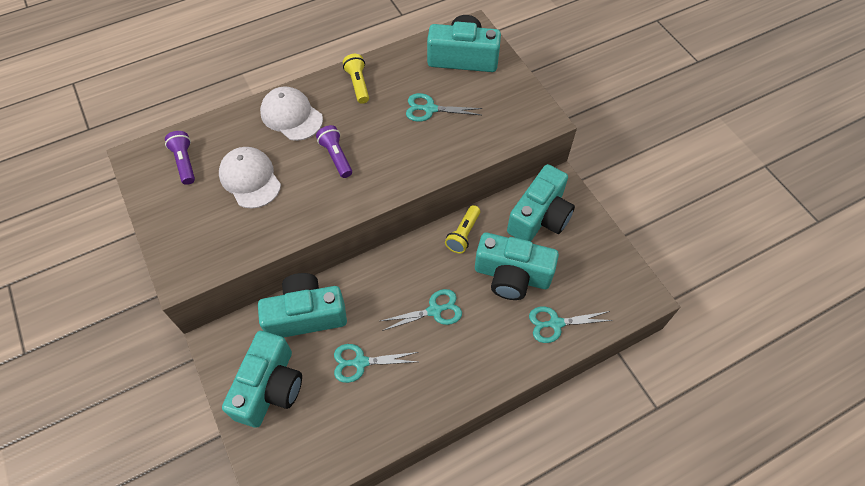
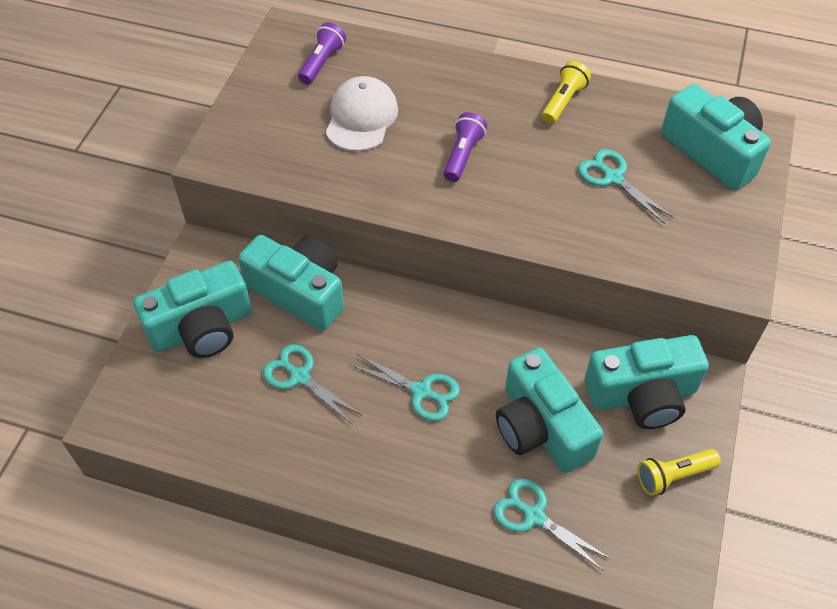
camera: 45 degrees right, 5 degrees down
(291, 116) = (462, 87): white cap -> none
(463, 234) = (534, 344): yellow flashlight -> yellow flashlight (673, 476)

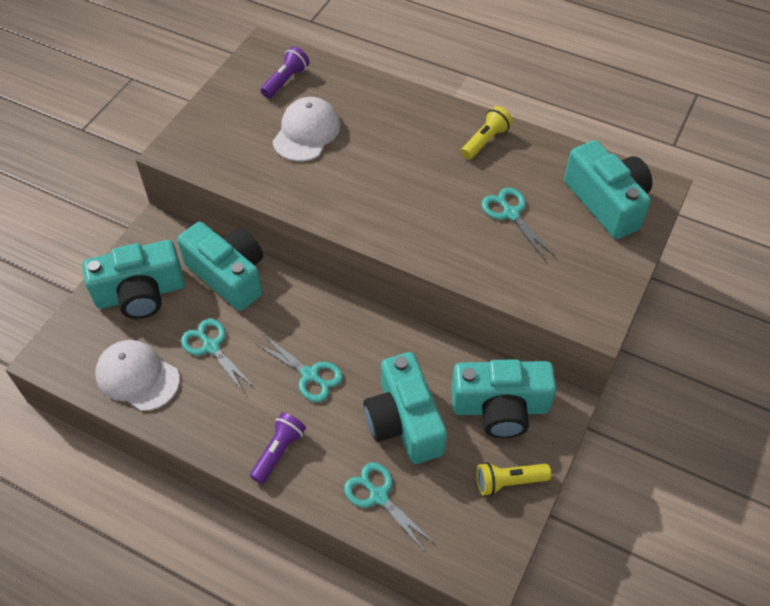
camera: 10 degrees right, 0 degrees up
(222, 424) = (137, 377): none -> white cap
(463, 155) = (385, 176): purple flashlight -> purple flashlight (278, 452)

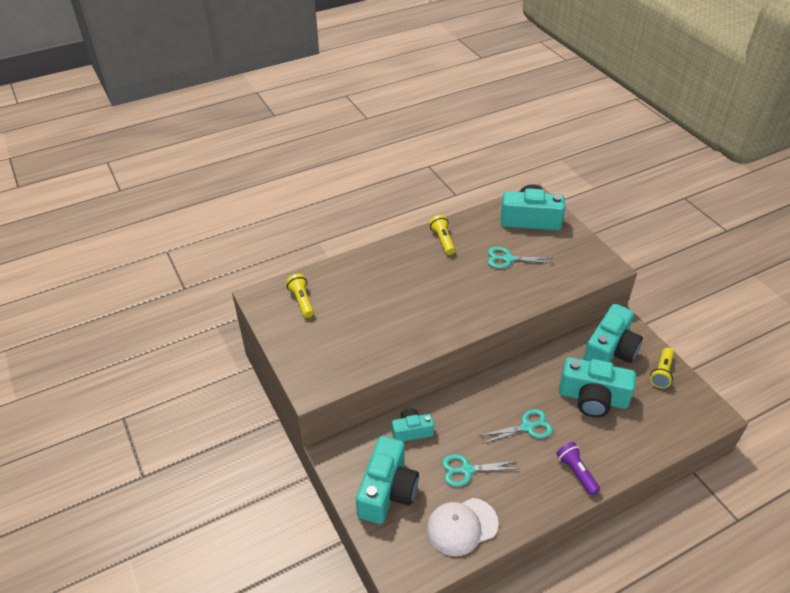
camera: 55 degrees left, 10 degrees down
(229, 275) = (412, 431): turquoise camera -> turquoise camera, size x0.57
(286, 80) = (302, 301): purple flashlight -> yellow flashlight
(306, 132) = (360, 313): white cap -> none
(378, 496) = (638, 437): turquoise scissors -> none

